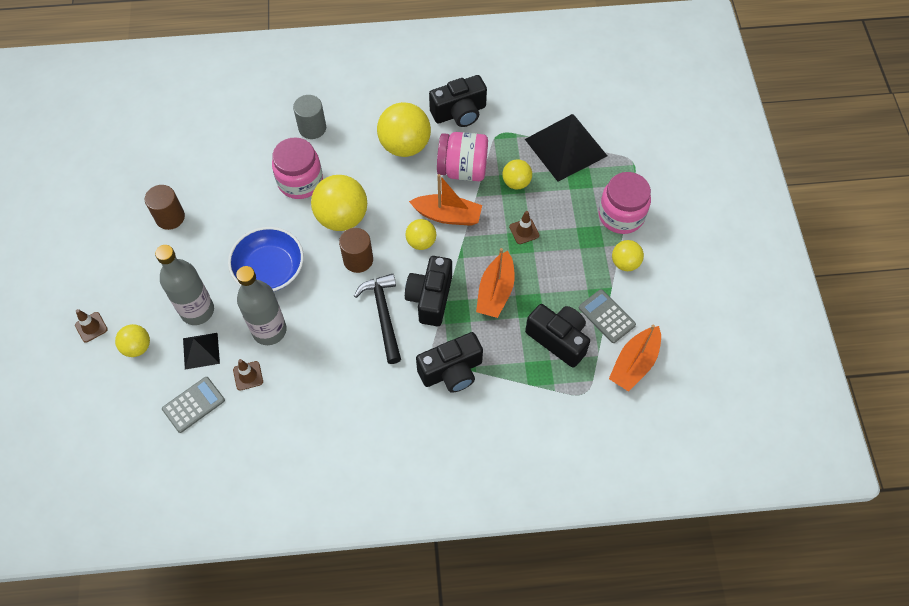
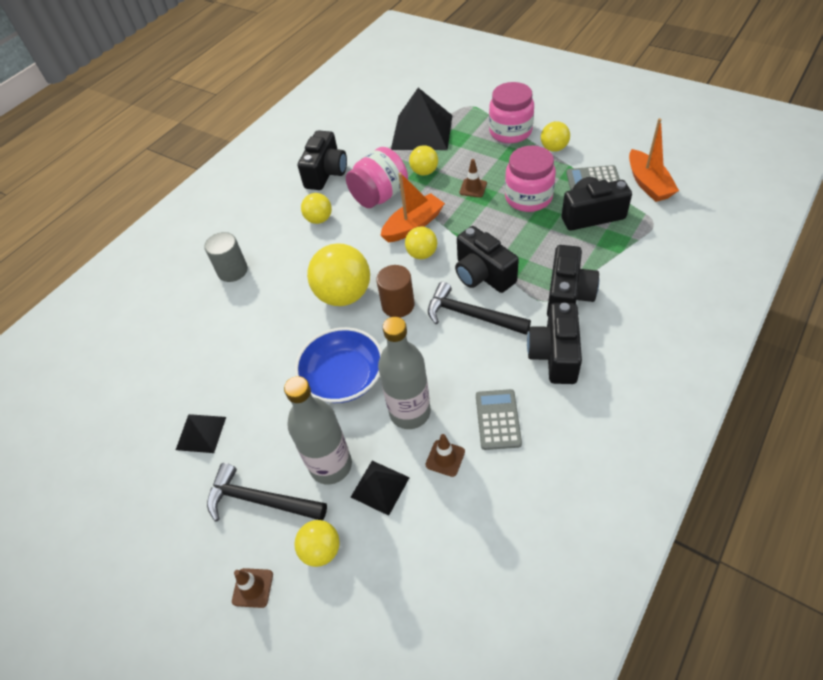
camera: 45 degrees left, 10 degrees down
(147, 288) = (259, 500): none -> black hammer
(170, 217) = (201, 433): brown cylinder -> black pyramid
(193, 405) = (438, 529): grey calculator -> grey calculator (498, 419)
(300, 181) = (276, 306): pink jar -> pink jar (528, 198)
(385, 394) = (555, 355): none -> black camera
(405, 146) = (319, 219): yellow ball -> yellow ball, size x0.55
(495, 292) = (514, 231): orange boat -> none

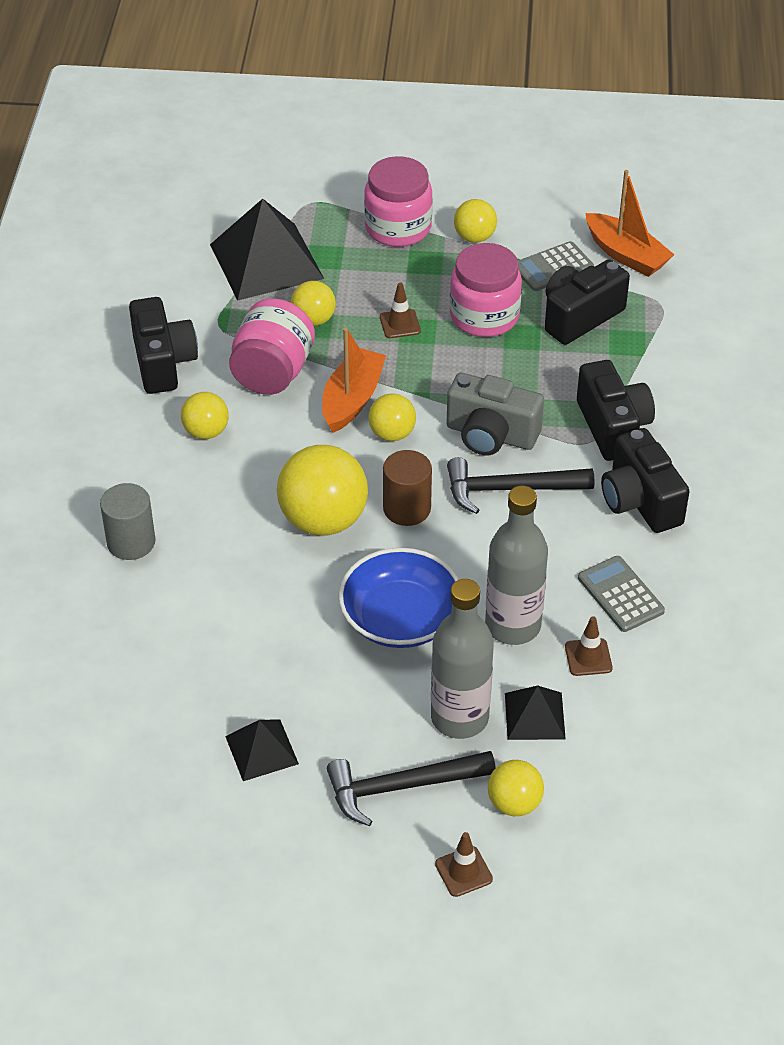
camera: 35 degrees left, 5 degrees down
(482, 274) = (491, 435): black camera -> grey camera

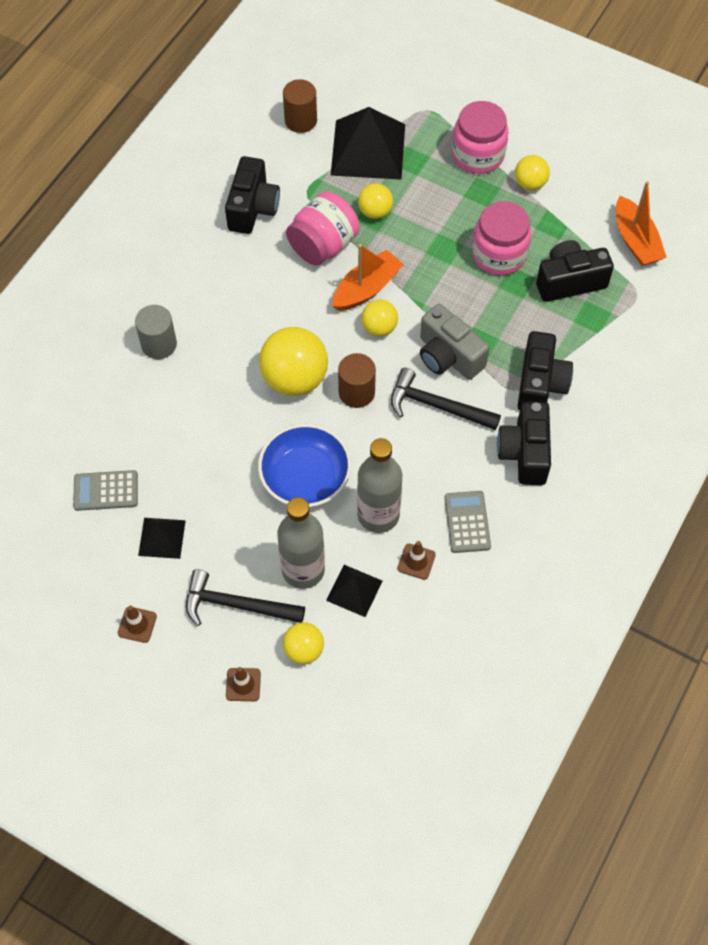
camera: 25 degrees right, 15 degrees up
(167, 257) = (300, 120): none -> brown cylinder
(206, 432) = (253, 276): yellow ball -> none
(400, 324) = (434, 238): brown traffic cone -> brown traffic cone (137, 624)
(553, 267) = (573, 231): grey calculator -> grey calculator (106, 491)

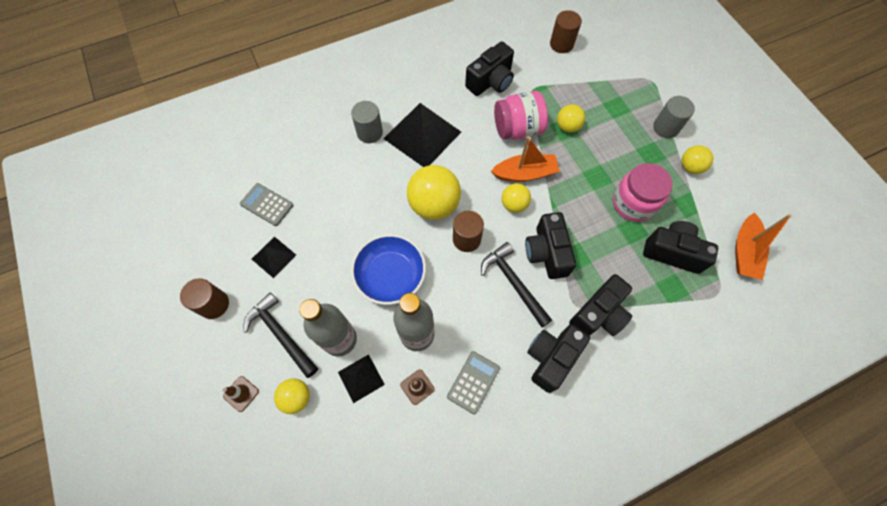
camera: 35 degrees right, 5 degrees up
(137, 624) = (214, 304): brown traffic cone -> brown cylinder
(368, 149) = (592, 84): black pyramid -> black pyramid (422, 135)
(448, 356) = (547, 253): grey camera -> black camera
(478, 155) = (666, 128): pink jar -> grey cylinder

